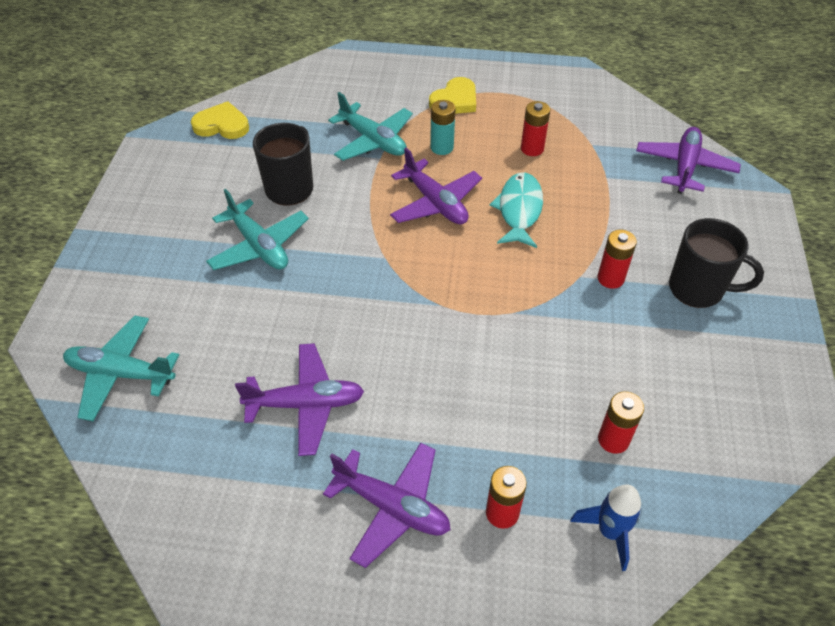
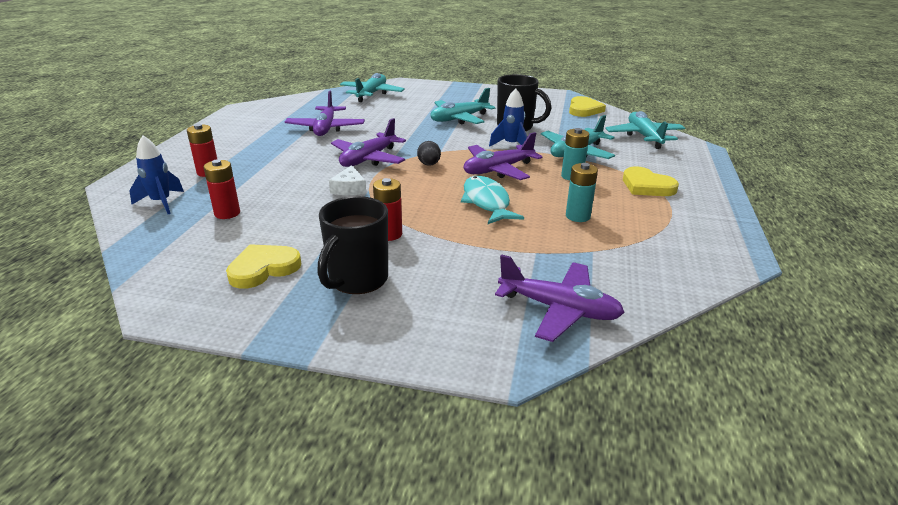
camera: 95 degrees right, 20 degrees down
(320, 87) = (644, 137): none -> turquoise plane
(357, 192) = (511, 145): none -> blue rocket
(392, 507) = (240, 145): purple plane -> purple plane (368, 159)
(430, 264) = (429, 164): none -> black egg
(515, 331) = (349, 188): none -> white cheese
(519, 210) = (486, 202): turquoise fish -> turquoise fish turned 120 degrees counterclockwise
(532, 149) = (578, 216): red battery -> turquoise battery
(710, 365) = (263, 269): none -> yellow heart

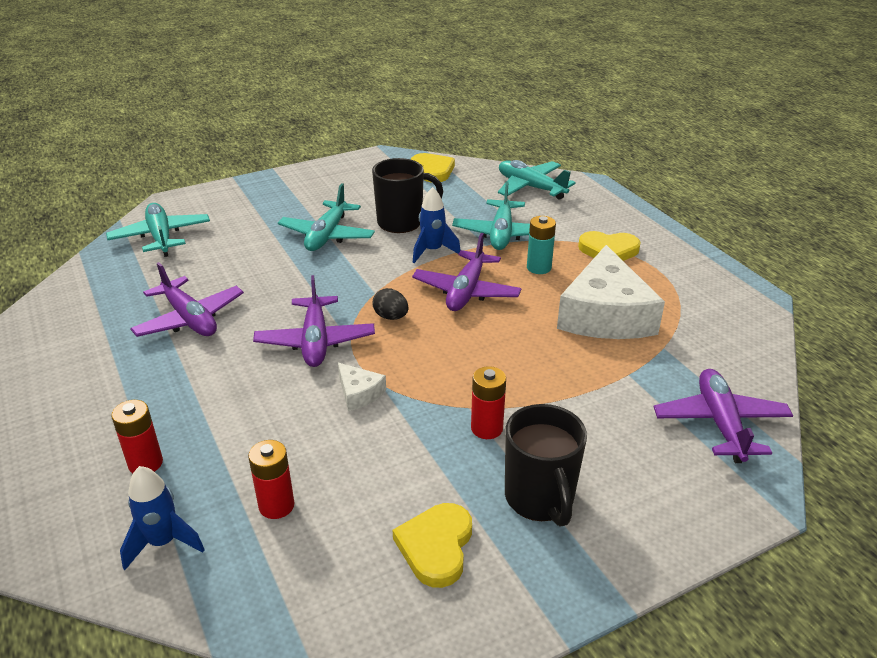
camera: 40 degrees left, 5 degrees up
(486, 202) = (513, 338): turquoise fish -> none
(559, 309) = (720, 423): purple plane -> purple plane turned 75 degrees counterclockwise
(578, 216) = (605, 314): turquoise battery -> white cheese

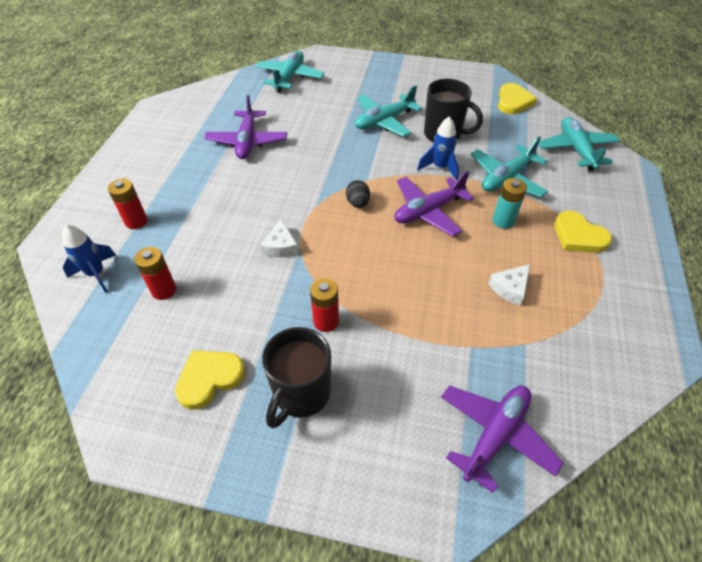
camera: 40 degrees right, 15 degrees up
(315, 341) = (296, 195): purple plane -> none
(605, 314) = (510, 288): white cheese -> white cheese, size x0.43

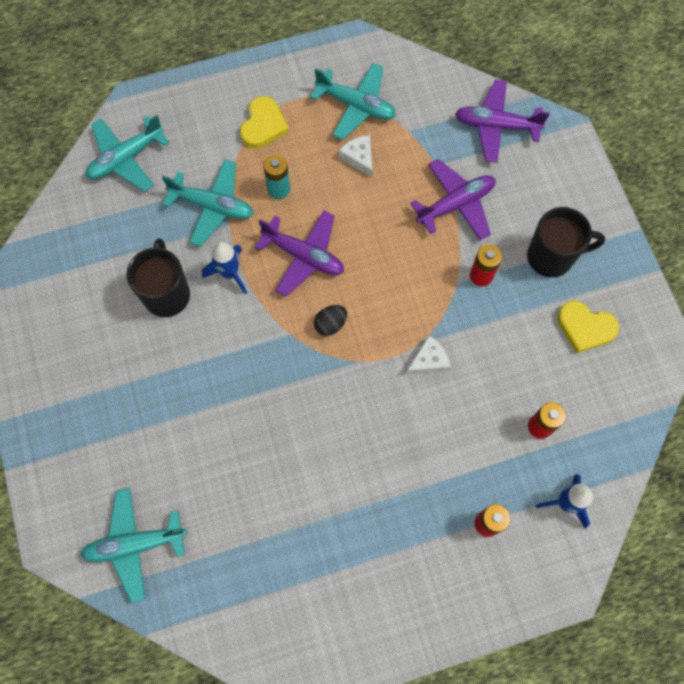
camera: 120 degrees left, 20 degrees up
(247, 141) = (300, 502): purple plane -> purple plane (455, 204)
(384, 121) = (175, 369): turquoise plane -> turquoise plane (356, 105)
(510, 288) = (359, 157): white cheese -> white cheese turned 135 degrees counterclockwise
(513, 102) = (58, 246): yellow heart -> none

